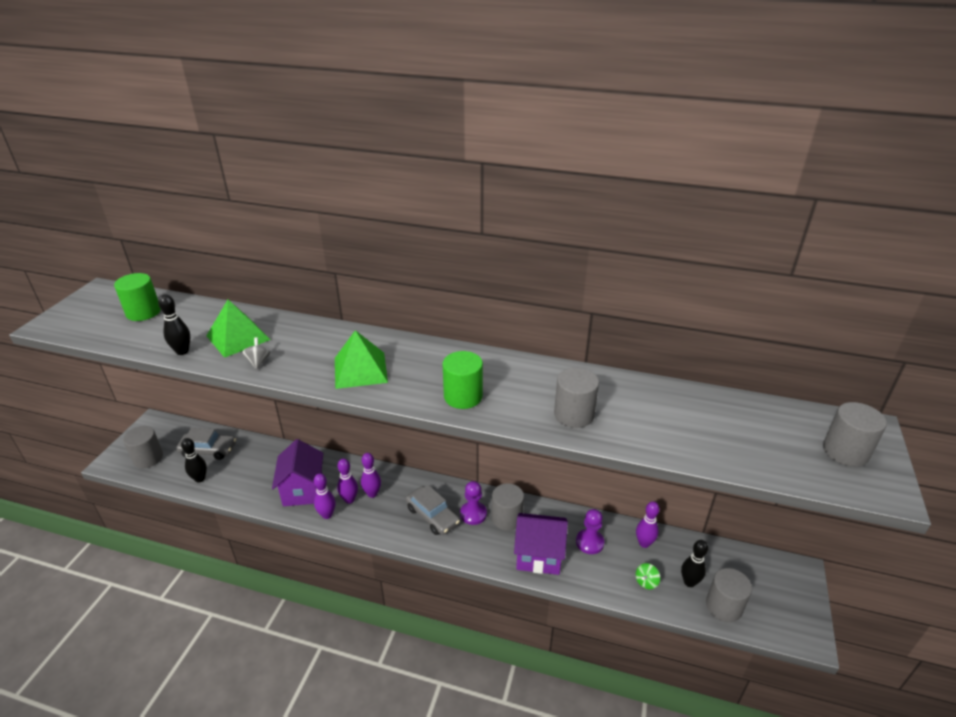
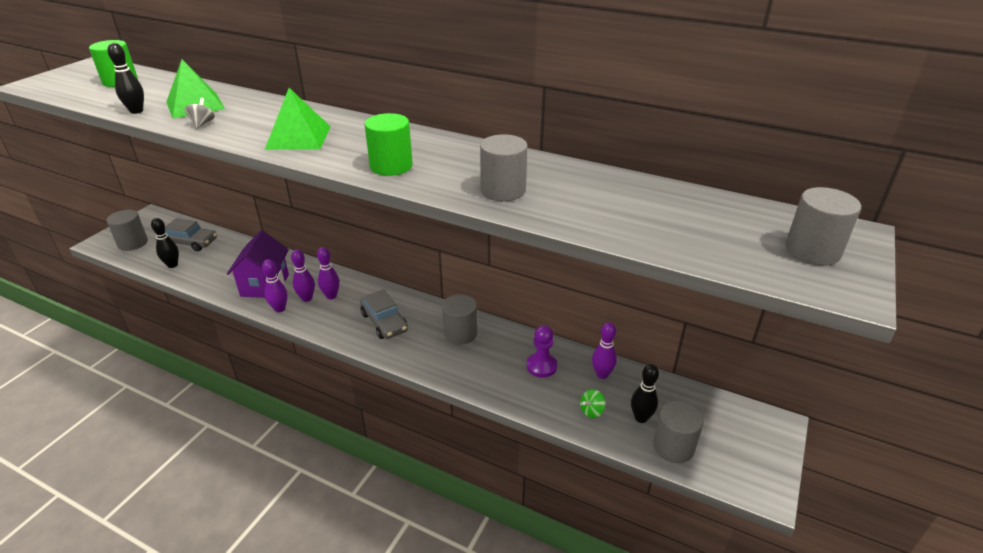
camera: 10 degrees right, 0 degrees up
(473, 514) = (426, 325): purple pawn -> none
(539, 556) = (482, 371): purple house -> none

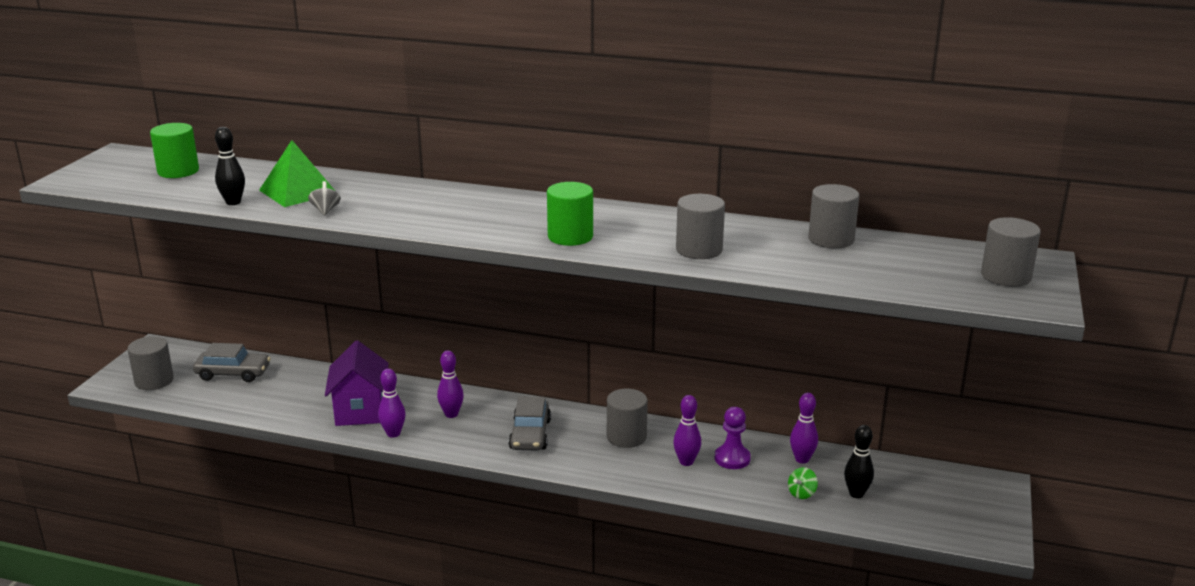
camera: 10 degrees left, 10 degrees down
(172, 265) = (225, 400): black bowling pin -> none
(298, 137) = (448, 216): green pyramid -> none
(307, 298) = (422, 420): purple bowling pin -> purple bowling pin (686, 462)
(384, 322) = (530, 434): grey car -> grey car turned 45 degrees clockwise
(673, 446) = (897, 515): grey cylinder -> grey cylinder (831, 239)

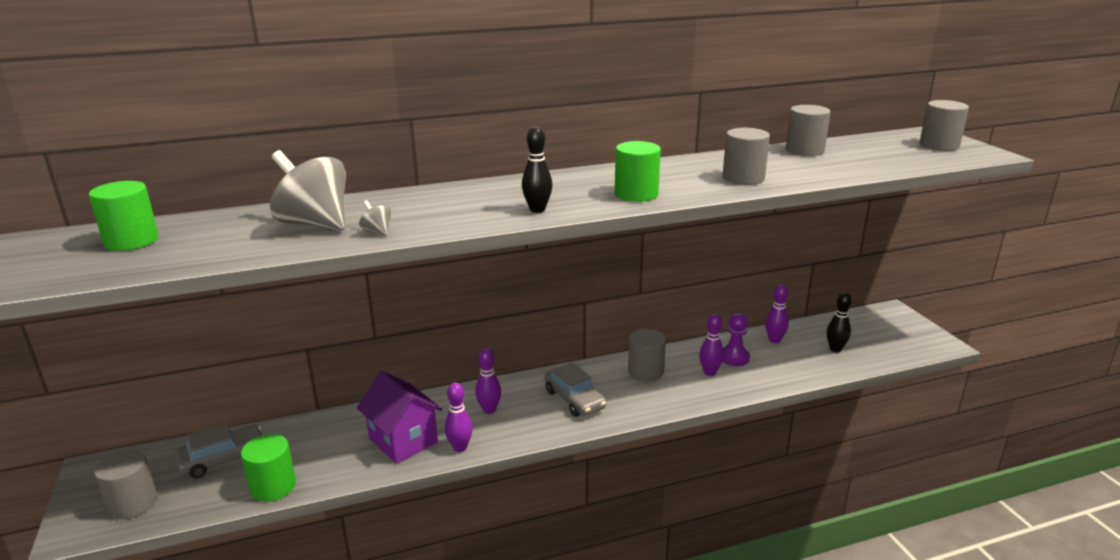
camera: 35 degrees left, 0 degrees up
(233, 202) = (258, 251): black bowling pin -> black bowling pin (537, 210)
(242, 406) = (273, 486): none -> green cylinder
(298, 191) = (315, 224): green pyramid -> grey spinning top
(801, 493) = (807, 363): green spinning top -> none

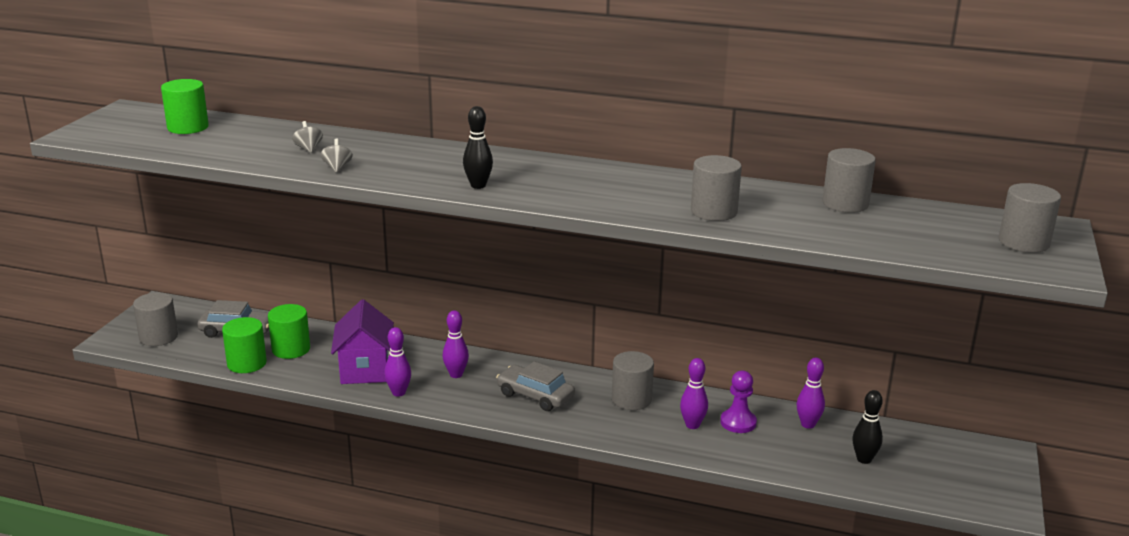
camera: 35 degrees right, 0 degrees up
(315, 224) = (308, 149): grey spinning top -> grey spinning top, size x0.41
(574, 399) = (535, 396): grey car -> grey car turned 120 degrees clockwise
(636, 194) = (584, 197): green cylinder -> green cylinder (291, 349)

